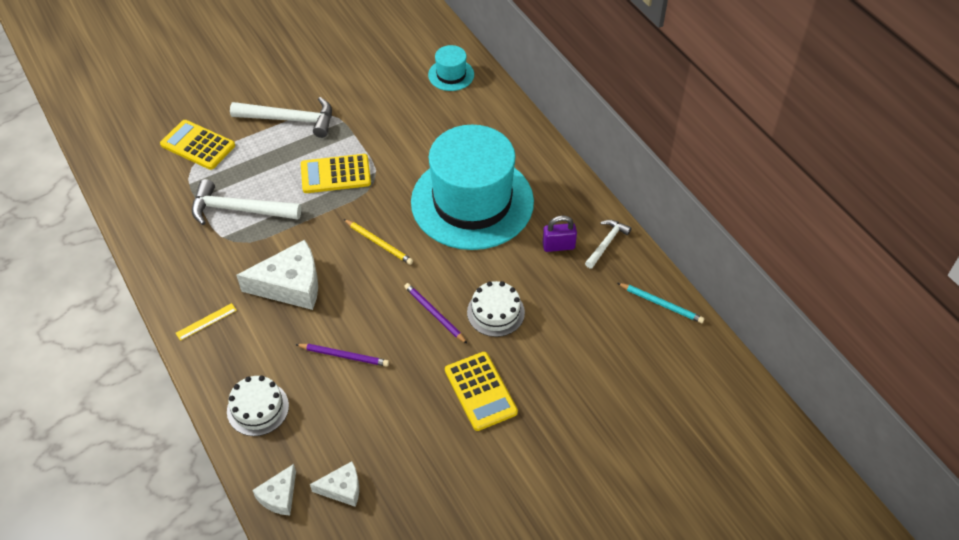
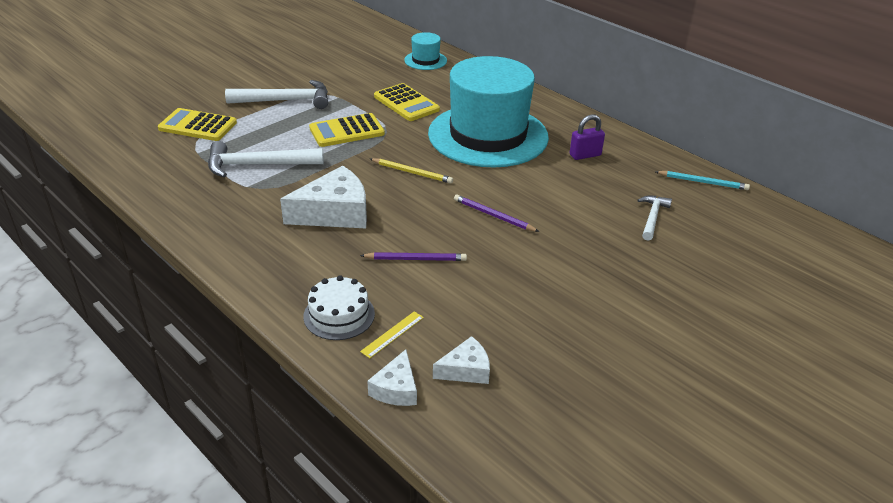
camera: 15 degrees left, 15 degrees down
(206, 321) = (252, 252): yellow ruler -> yellow ruler (392, 334)
(480, 391) = (571, 267): yellow calculator -> yellow calculator (406, 103)
(495, 312) = (553, 207): white cake -> none
(606, 243) = (627, 148): white hammer -> white hammer (652, 217)

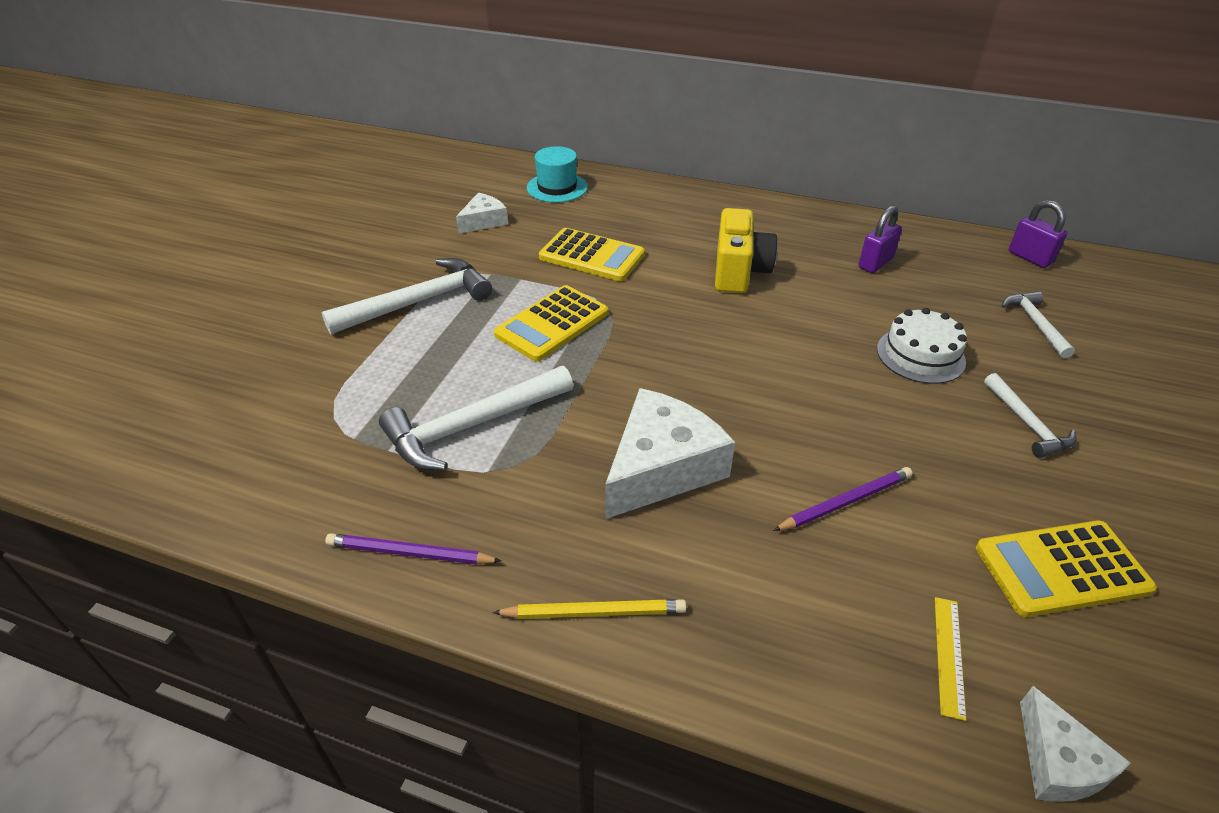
camera: 25 degrees left, 5 degrees up
(198, 126) = (314, 389): yellow calculator -> yellow calculator (1061, 569)
(339, 315) = (844, 656): white cake -> white cake (920, 355)
(412, 172) = (701, 360): yellow pencil -> yellow pencil (594, 612)
(466, 370) = (1102, 671): white cheese -> white cheese (484, 221)
(488, 135) = (739, 271): turquoise hat -> yellow camera
(493, 216) = (867, 390): purple pencil -> purple pencil (410, 553)
(572, 262) = (1027, 424): none -> white hammer
(703, 182) = (1030, 258): turquoise pencil -> purple padlock

